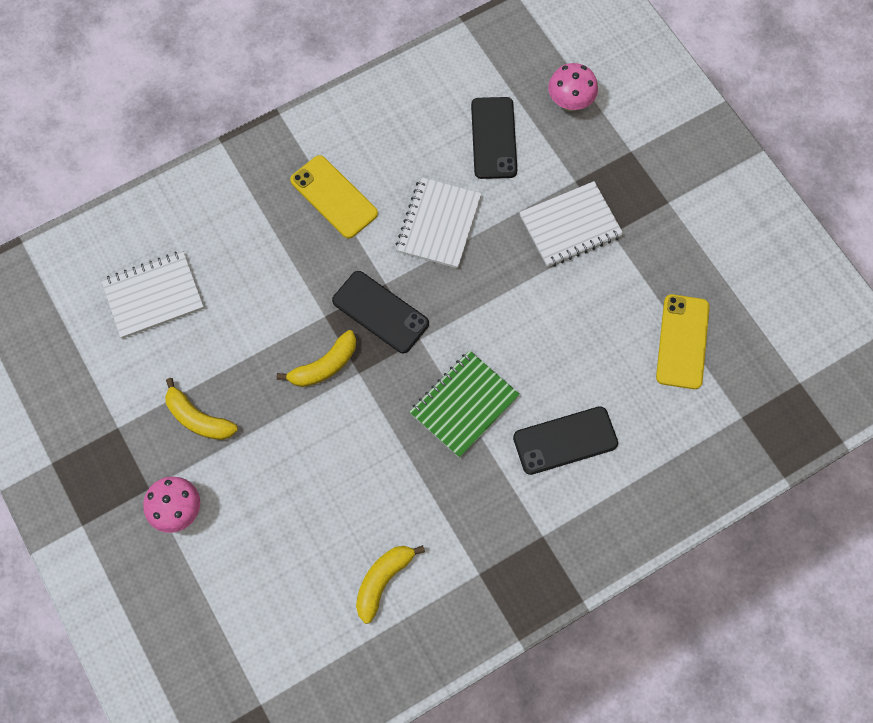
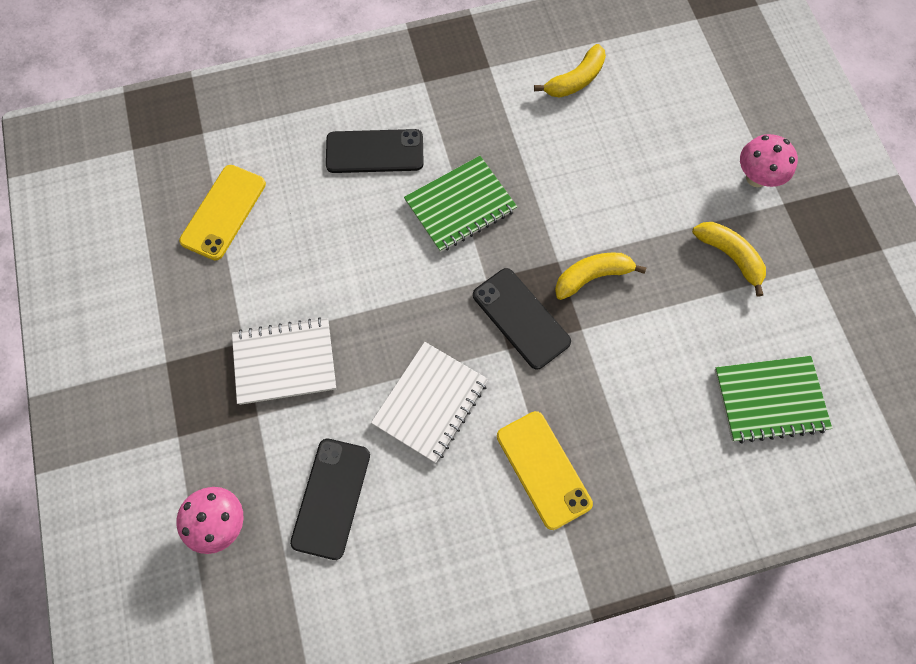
camera: 165 degrees left, 0 degrees up
(153, 296) = (769, 399): white notebook -> green notebook

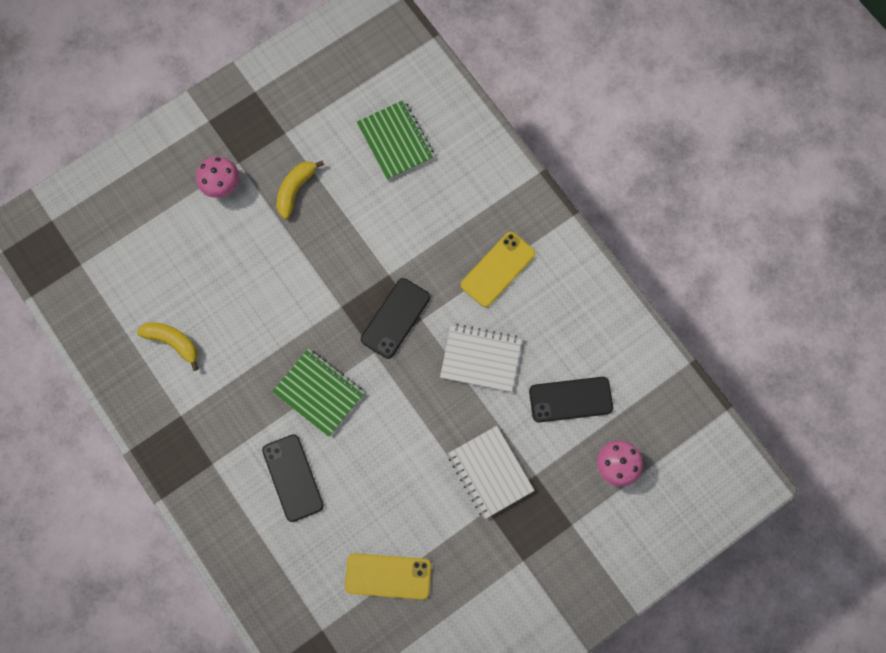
camera: 110 degrees left, 5 degrees up
(592, 277) = (345, 279): yellow banana -> none

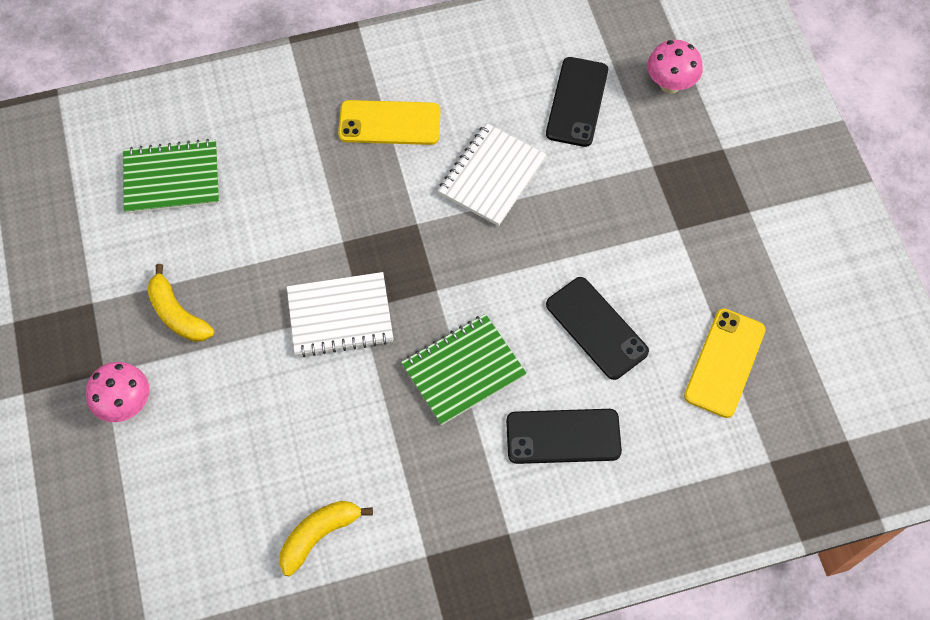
camera: 70 degrees left, 10 degrees down
(395, 318) = (402, 252): black phone -> black phone (596, 328)
(490, 472) = (634, 211): white notebook -> white notebook (340, 316)
(498, 269) = (389, 123): yellow phone -> yellow phone turned 60 degrees counterclockwise

